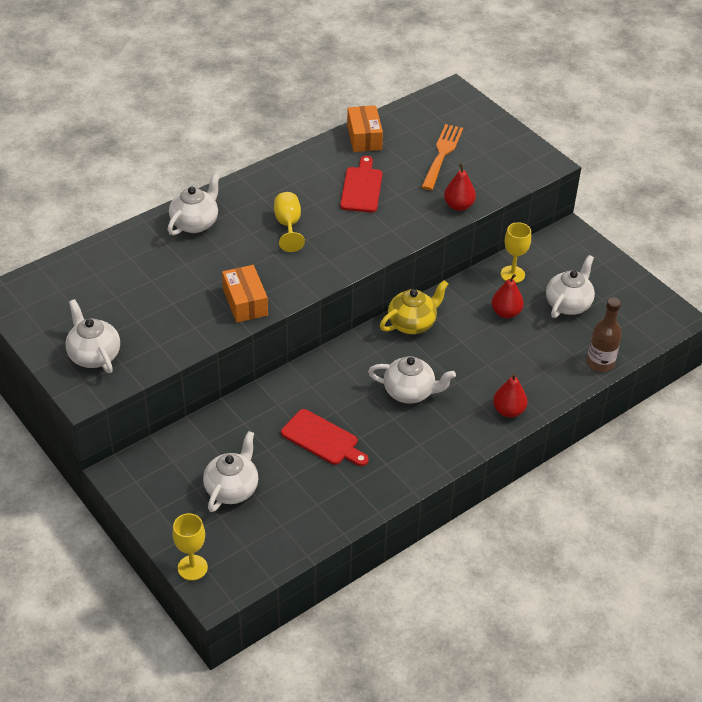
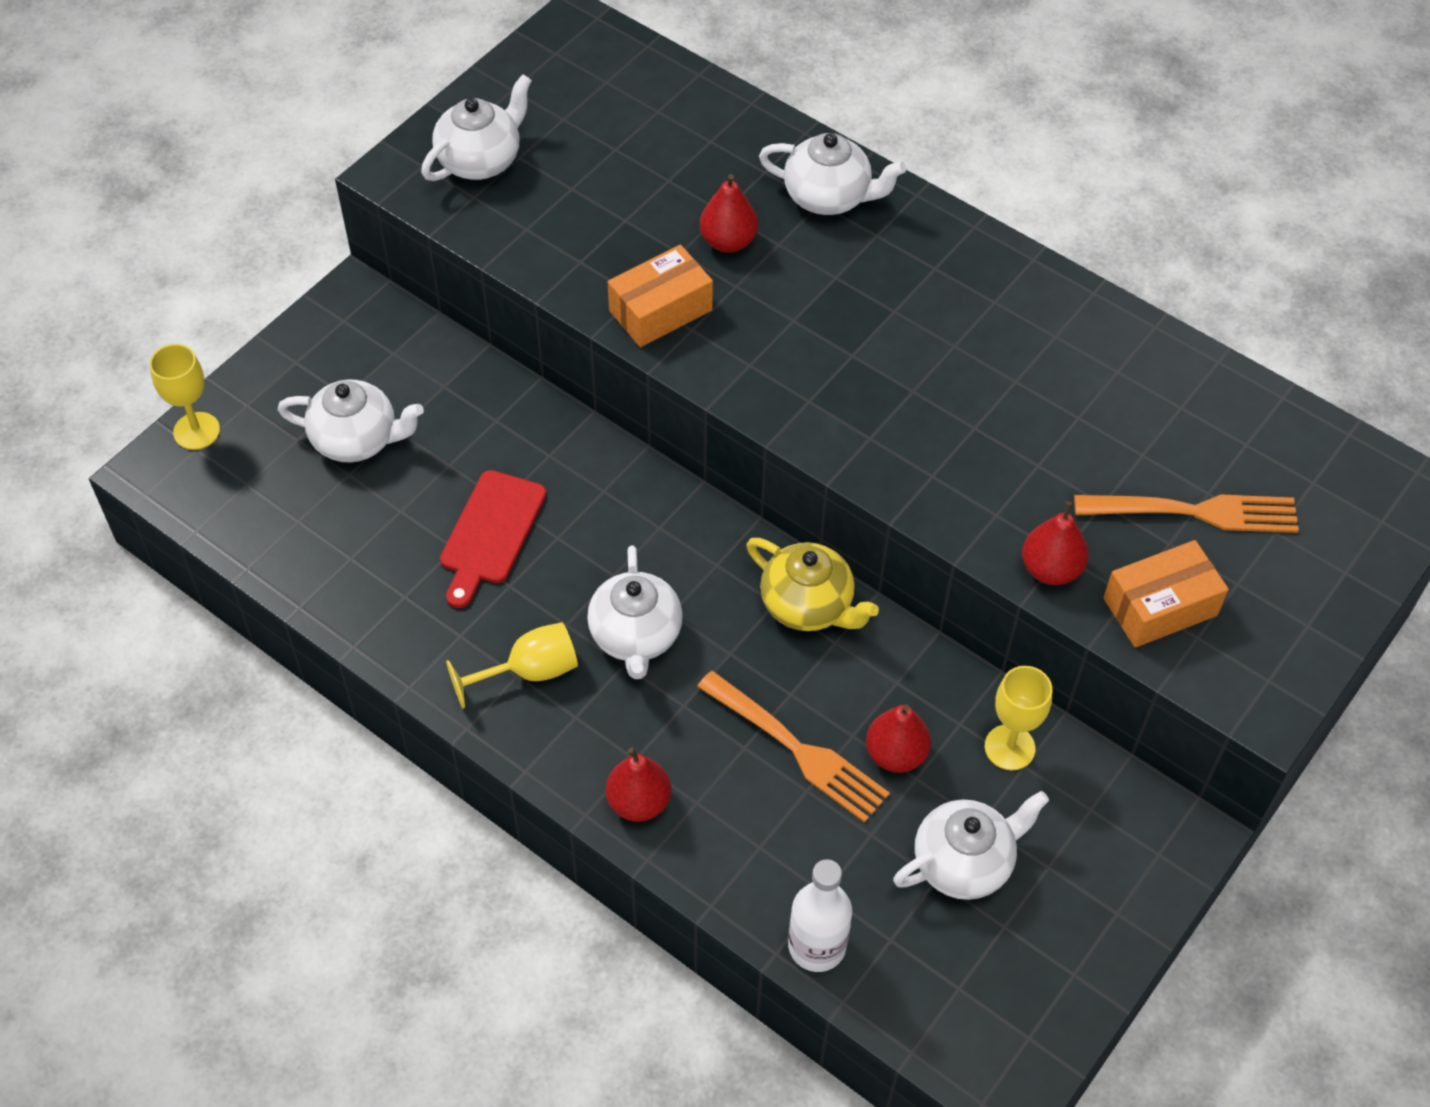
camera: 75 degrees right, 10 degrees up
(208, 267) = (728, 241): none -> red pear
(288, 225) = (877, 321): yellow goblet -> yellow goblet (529, 672)
(362, 187) = (1031, 404): red cutting board -> none
(364, 137) = (1181, 376): orange box -> orange box (1160, 607)
(494, 346) = (796, 749): none -> orange fork
(568, 304) = (964, 863): white teapot -> white teapot turned 45 degrees counterclockwise
(600, 363) = (817, 946): brown bottle -> white bottle

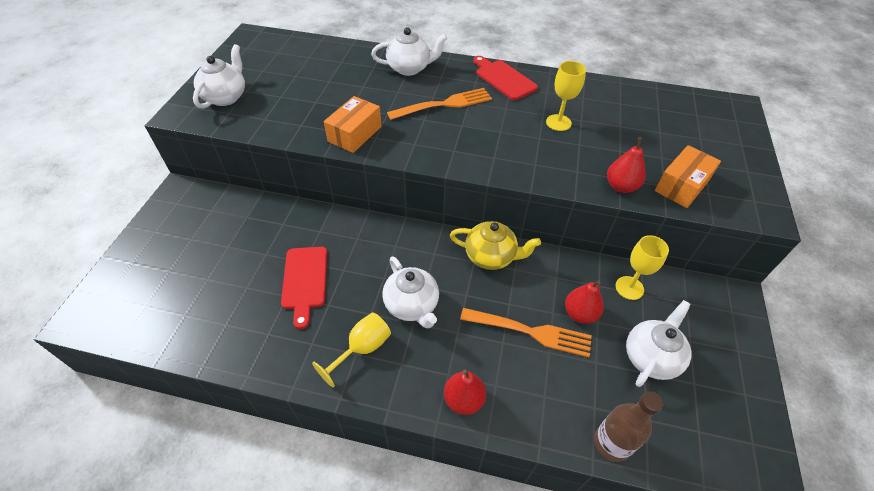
camera: 25 degrees left, 5 degrees down
(196, 431) = (102, 287): yellow goblet -> yellow goblet (558, 122)
(356, 440) = (206, 259): white teapot -> none
(728, 241) = (372, 97): red pear -> none
(817, 946) = (612, 443): white bottle -> brown bottle
(993, 278) = (504, 78): none -> red cutting board
(1194, 512) = (661, 141): orange fork -> orange fork (444, 105)

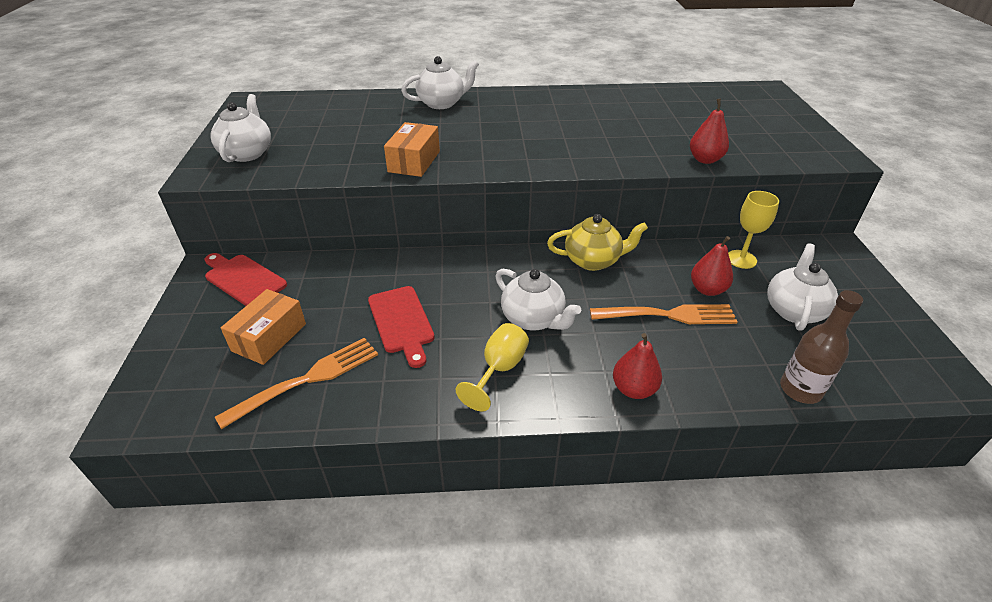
camera: 15 degrees left, 10 degrees down
(444, 105) = (494, 126): orange fork -> orange fork (306, 380)
(504, 78) = (543, 98): red cutting board -> red cutting board (243, 279)
(558, 122) = (616, 123): yellow goblet -> none
(681, 186) = (758, 150): orange box -> orange box (269, 337)

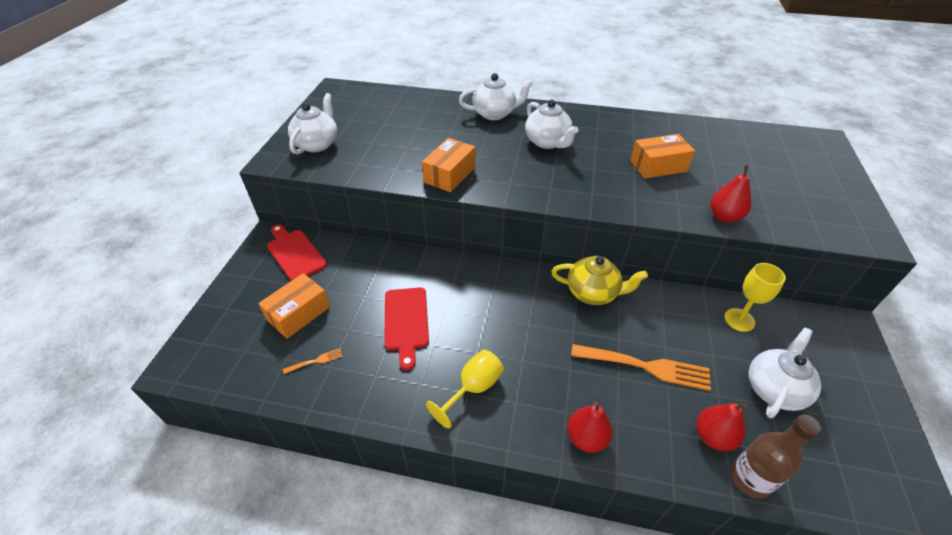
camera: 15 degrees right, 5 degrees up
(306, 380) = (315, 361): orange fork -> orange fork, size x0.43
(533, 319) = (519, 343): white teapot -> white teapot (547, 142)
(626, 127) = (658, 166): none -> orange box
(707, 290) = (693, 347): red pear -> red pear (713, 436)

